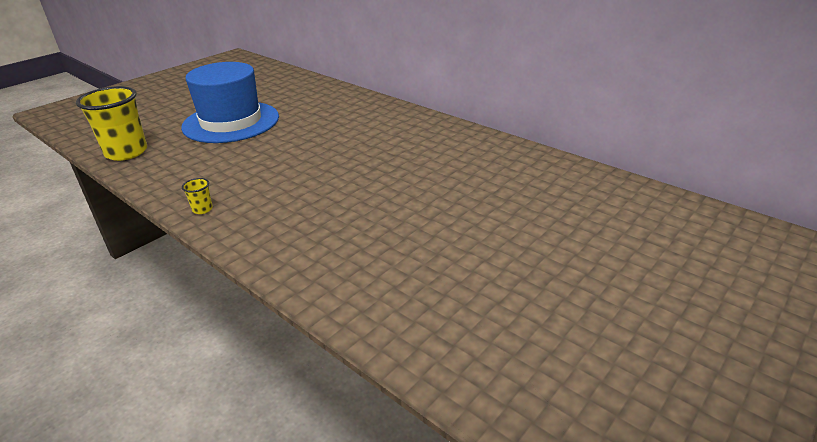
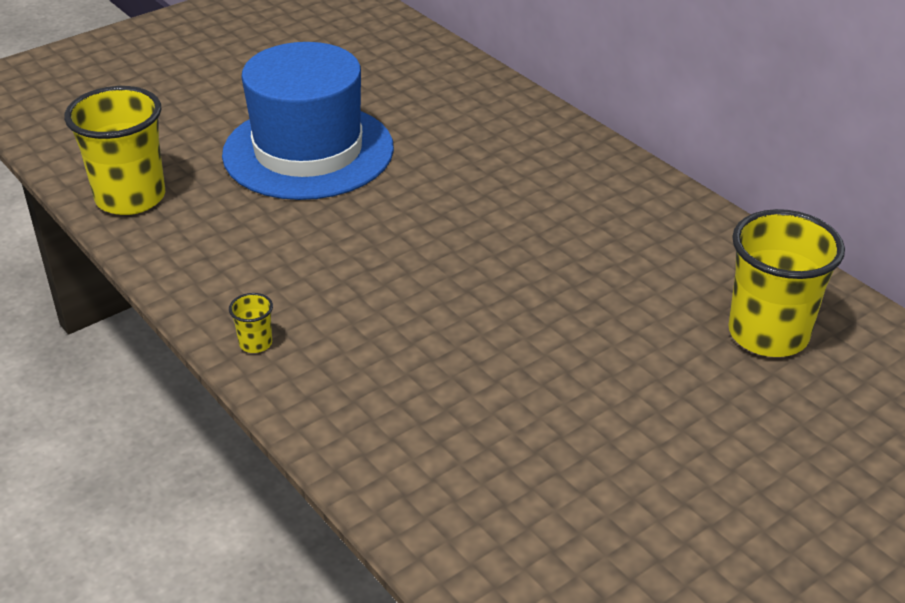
camera: 10 degrees right, 5 degrees up
(495, 169) = (768, 334): none -> yellow cup

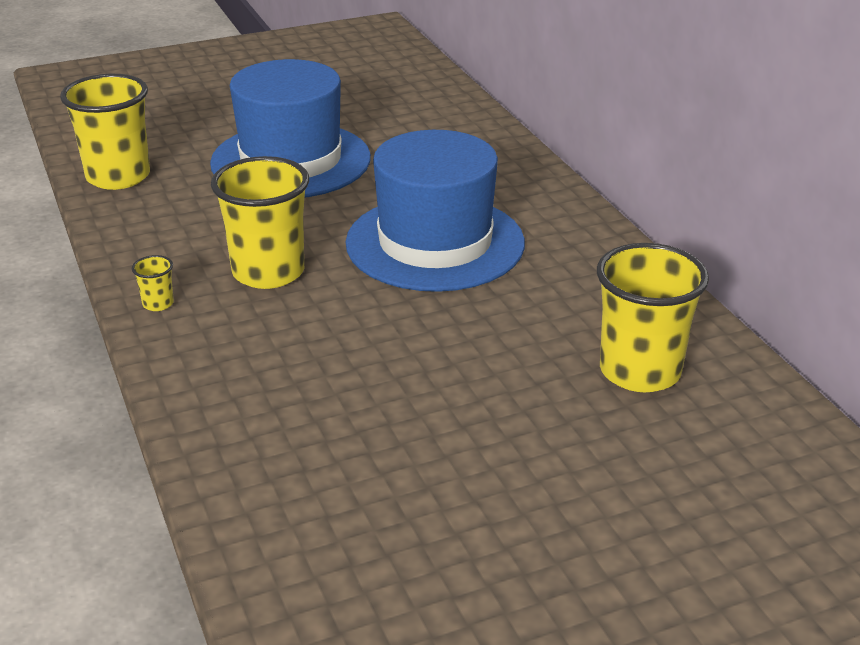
camera: 15 degrees right, 5 degrees down
(353, 286) = (268, 272): none -> yellow cup
(504, 225) = (435, 243): none -> blue hat

